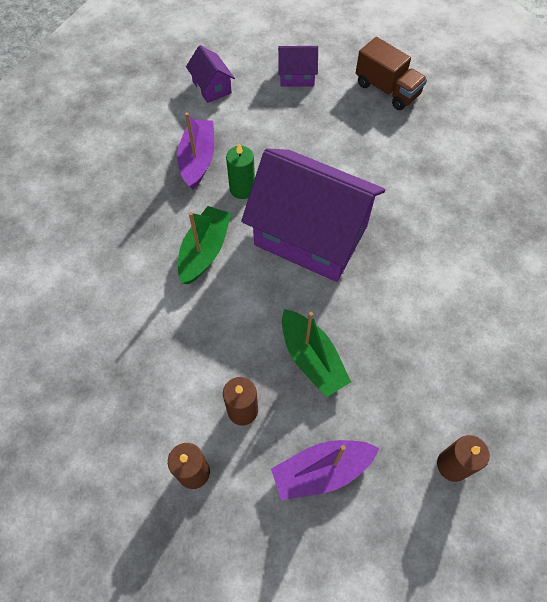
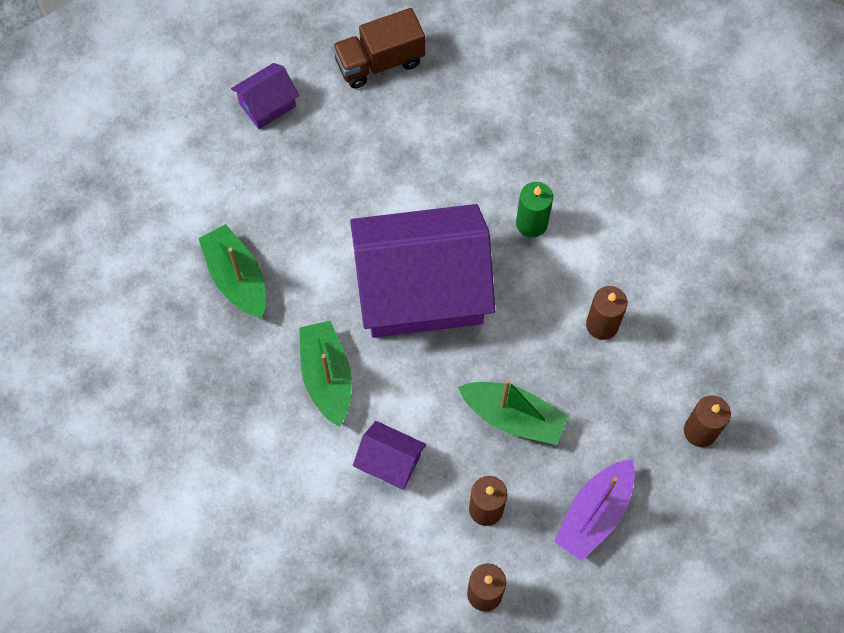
camera: 35 degrees left, 5 degrees up
(198, 159) = (237, 278): purple boat -> green boat
(212, 87) = (180, 177): purple house -> purple house (390, 462)
(242, 189) = (312, 282): green candle -> green candle (531, 223)
(387, 89) = (379, 62): brown truck -> brown truck turned 150 degrees clockwise
(426, 336) = (602, 325): none -> brown candle

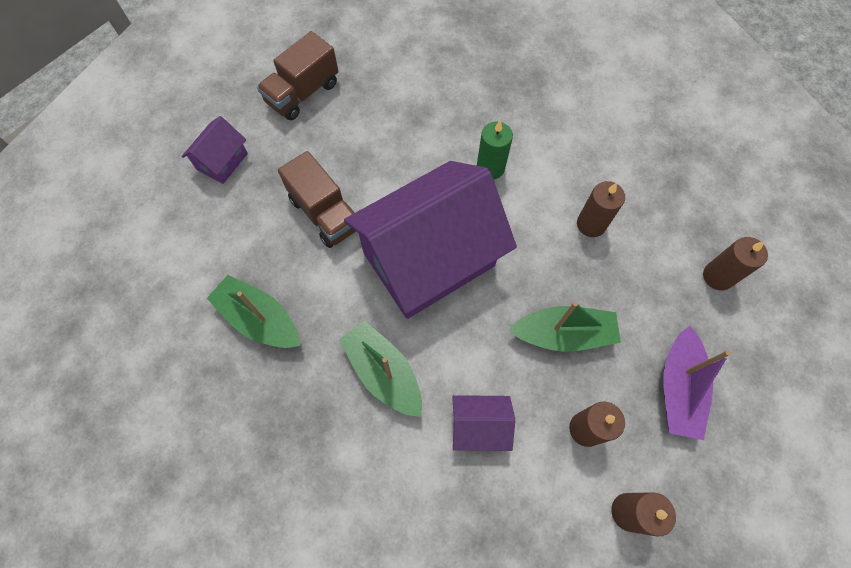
camera: 25 degrees left, 0 degrees up
(343, 201) = (325, 213): none -> brown truck

